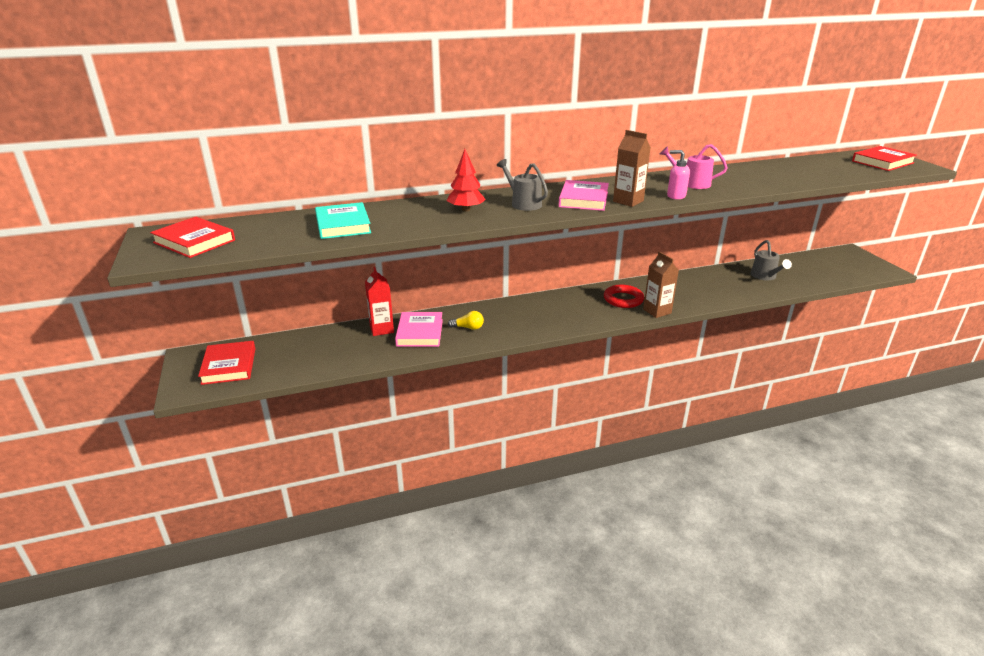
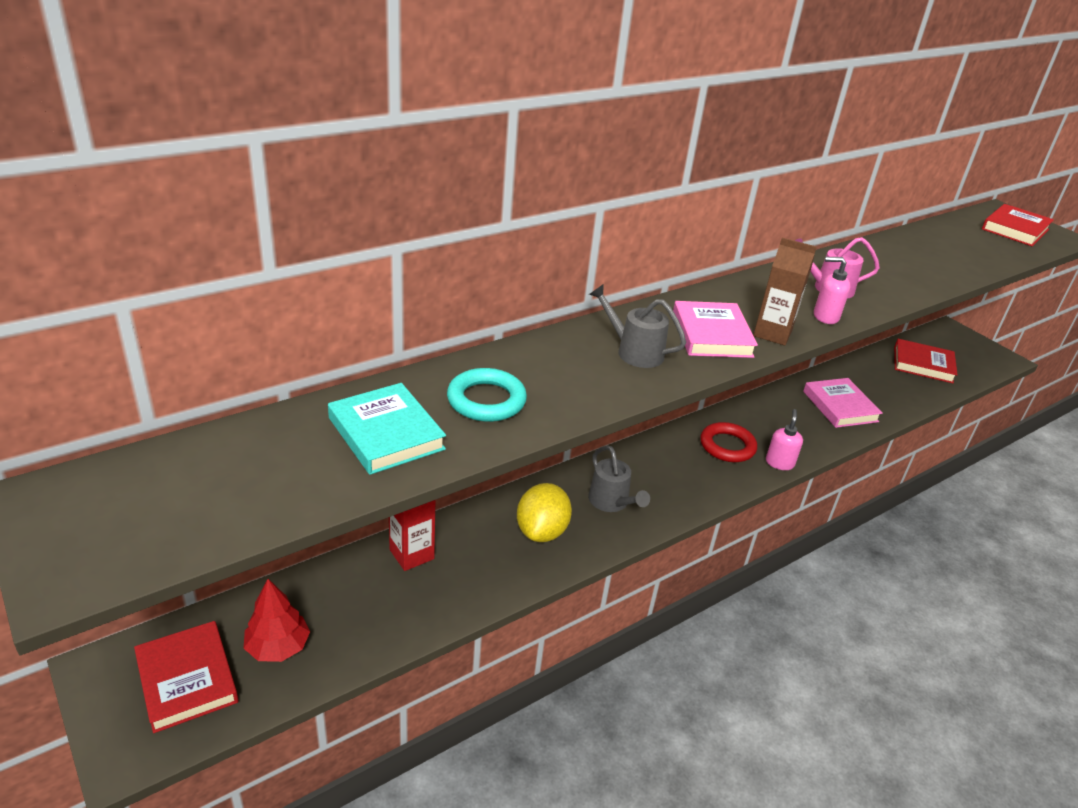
camera: 20 degrees left, 5 degrees up
(194, 241) = (139, 511): red book -> red book (923, 364)
(411, 217) = (486, 400): none -> turquoise ring
(420, 333) = (474, 553): pink book -> pink book (840, 406)
(466, 209) = (559, 374): red tree -> red tree (278, 647)
(468, 328) = (542, 531): yellow light bulb -> yellow lemon
(657, 311) = (779, 463): brown carton -> pink soap dispenser
(765, 276) = (878, 383): grey watering can -> grey watering can (612, 502)

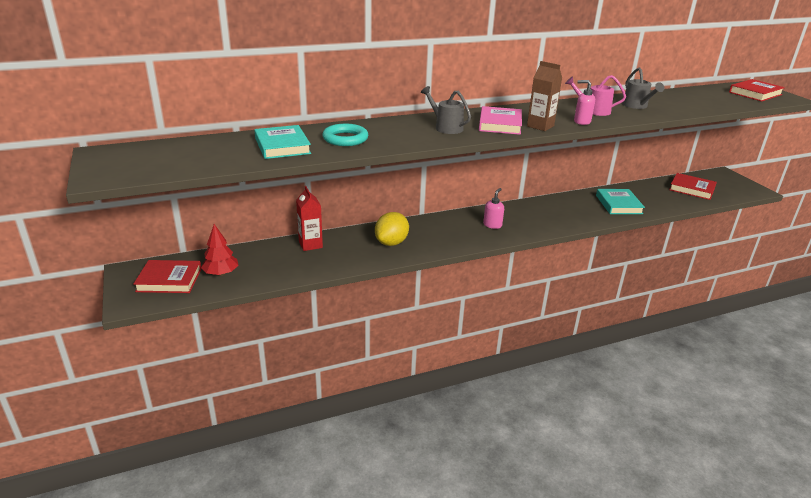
camera: 15 degrees right, 5 degrees down
(187, 679) = (169, 280): red book -> red book turned 75 degrees counterclockwise
(612, 502) = (441, 234): grey watering can -> grey watering can (637, 106)
(727, 446) = (529, 216): red ring -> none
(779, 463) = (561, 227): pink soap dispenser -> pink soap dispenser (492, 225)
(840, 406) = (618, 204): pink book -> turquoise book

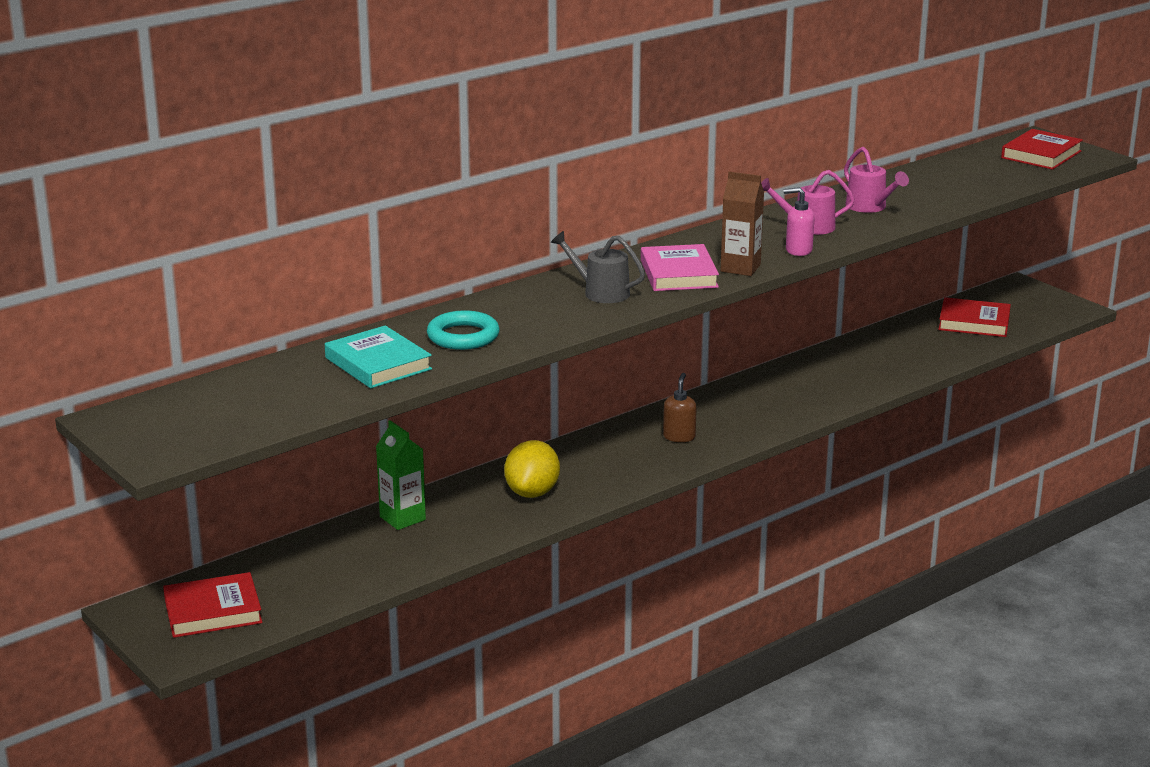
camera: 15 degrees left, 5 degrees down
(221, 273) = (289, 586): red tree -> none
(310, 244) = (402, 518): red carton -> green carton
(492, 225) = (679, 437): pink soap dispenser -> brown soap dispenser
(618, 204) = (866, 369): turquoise book -> none
(637, 106) = (870, 207): grey watering can -> pink watering can

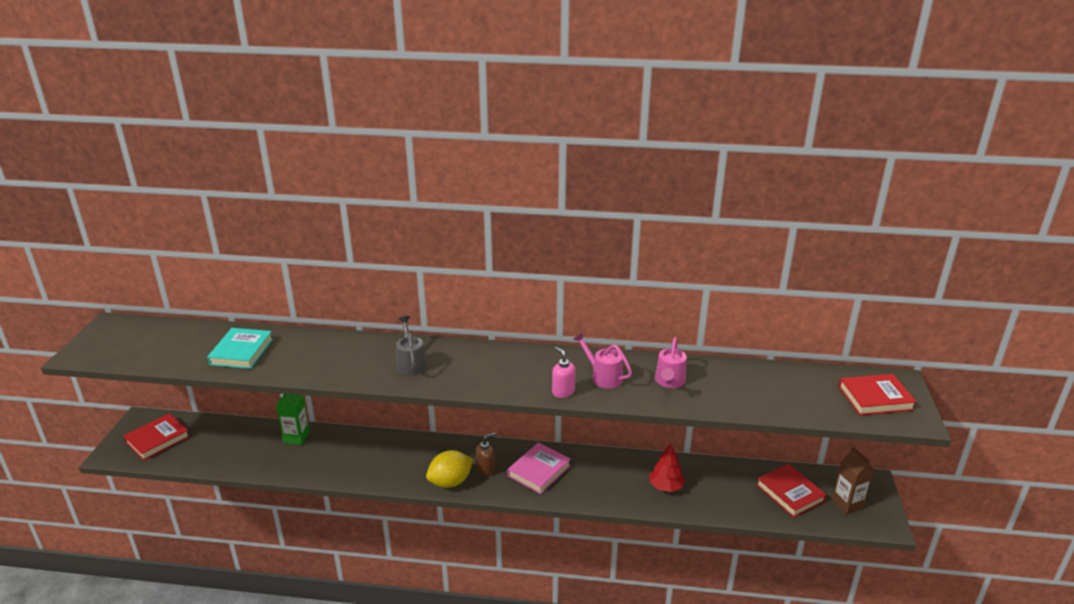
camera: 45 degrees right, 5 degrees up
(213, 611) = (157, 439): red book -> red book turned 75 degrees counterclockwise
(463, 336) = (302, 356): turquoise ring -> none
(532, 493) = (366, 459): yellow lemon -> yellow lemon (450, 482)
(679, 274) = (470, 372): pink book -> pink book (539, 471)
(740, 268) = (507, 387): brown carton -> brown carton (847, 504)
(869, 367) = (666, 486): none -> red tree

